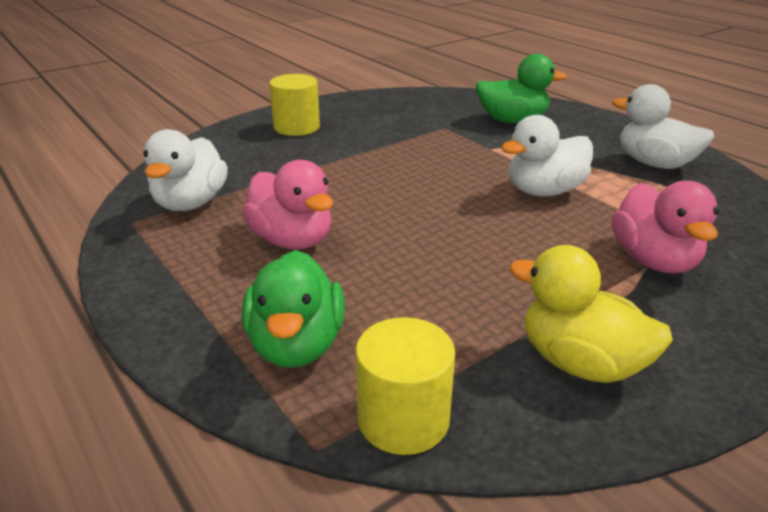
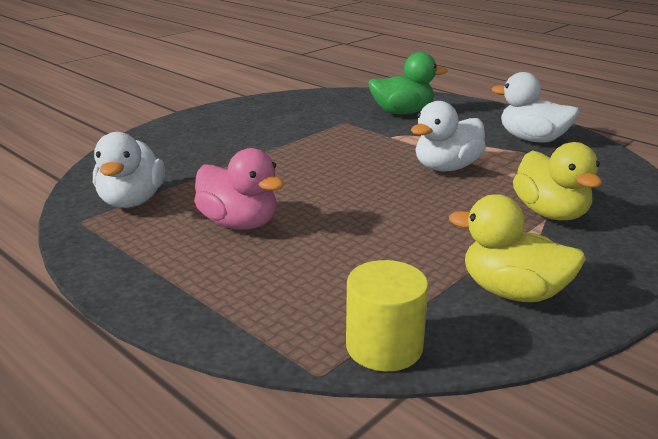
camera: 10 degrees left, 5 degrees down
(296, 127) = (207, 130): yellow cylinder -> none
(296, 345) = (274, 303): green duck -> none
(654, 260) = (550, 213): pink duck -> yellow duck

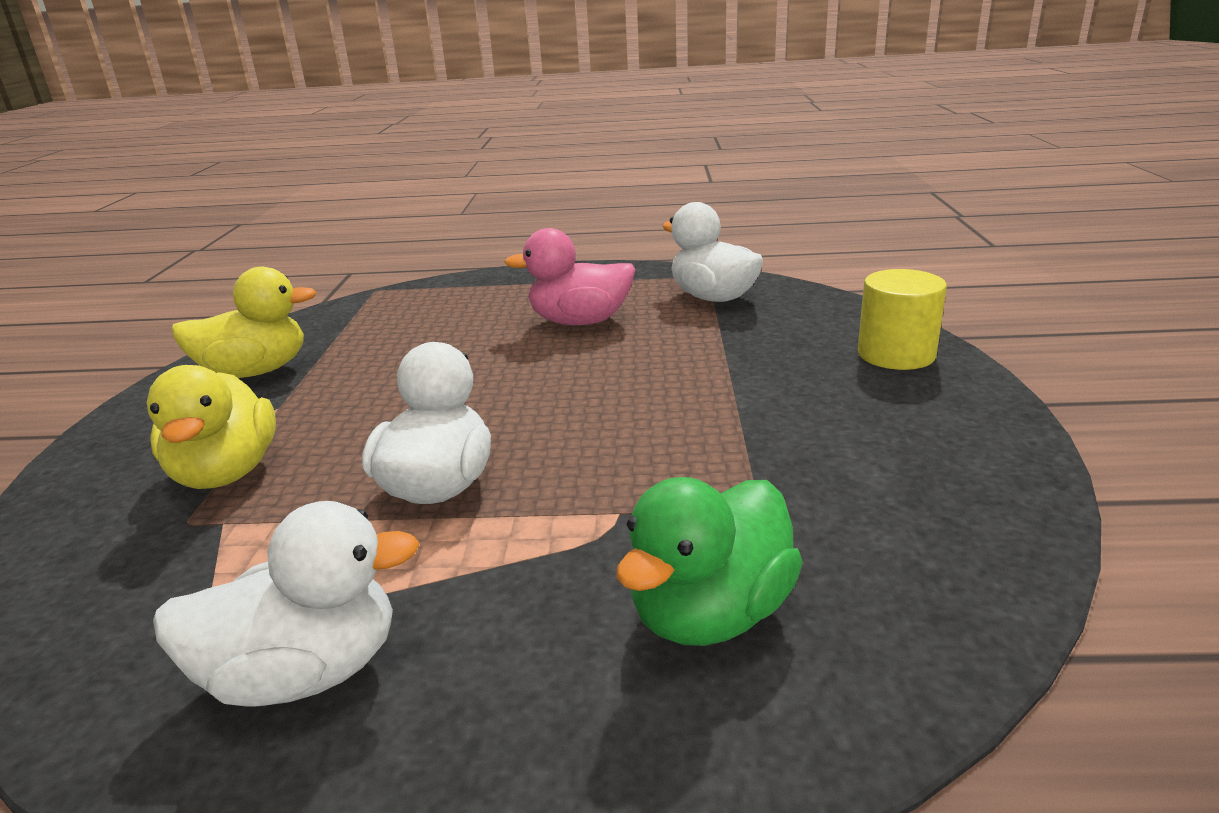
camera: 140 degrees right, 0 degrees up
(384, 347) = (345, 311): yellow cylinder -> yellow cylinder (896, 354)
(550, 213) = (226, 473): yellow duck -> yellow duck turned 135 degrees counterclockwise

